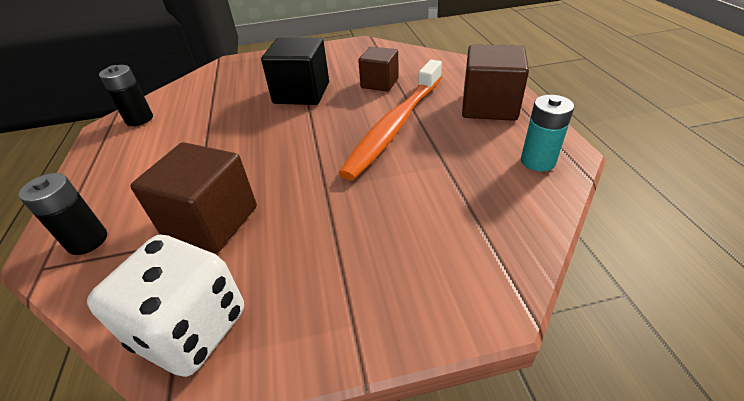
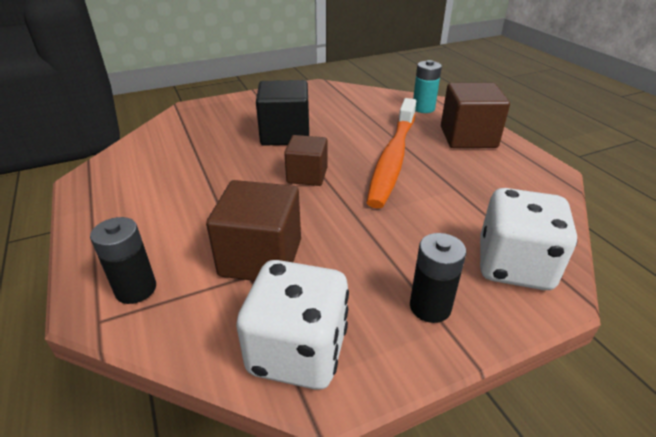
camera: 15 degrees left, 5 degrees down
(139, 119) = (121, 168): black battery -> black battery (430, 307)
(379, 83) = (357, 122): brown cube -> brown cube (307, 175)
(465, 263) = (514, 266): none -> white dice
(537, 161) = (531, 180): turquoise battery -> turquoise battery (423, 108)

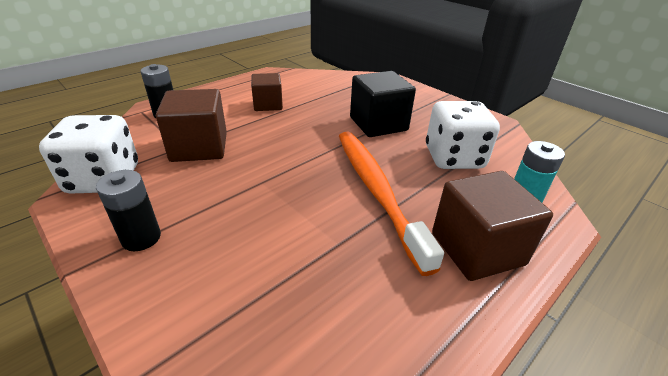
camera: 70 degrees right, 0 degrees up
(307, 175) = (315, 146): brown cube -> brown cube (268, 105)
(393, 158) = (376, 190): orange toothbrush -> orange toothbrush turned 75 degrees clockwise
(514, 266) = (201, 299): white dice -> white dice (453, 158)

